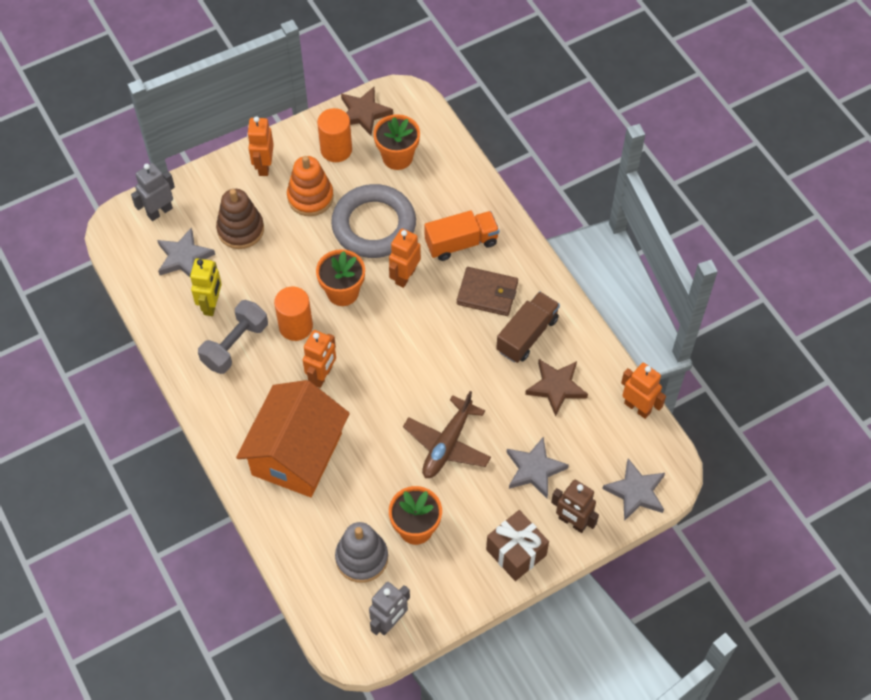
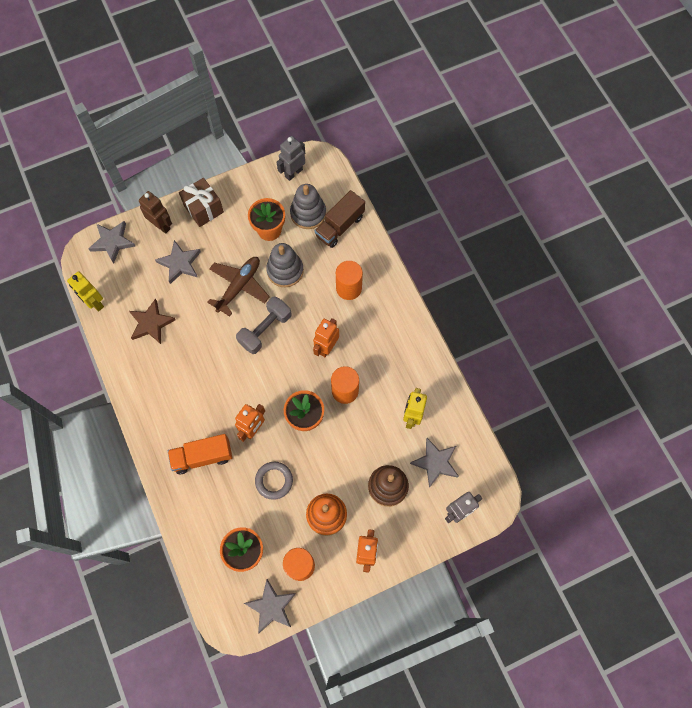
camera: 175 degrees left, 10 degrees up
(235, 345) = (393, 378): grey dumbbell -> grey dumbbell (265, 330)
(297, 454) = (348, 288): orange house -> orange cylinder
(363, 113) = (271, 607): brown star -> grey star
(374, 225) = (274, 481): grey ring -> grey ring, size x0.52
(386, 471) = (285, 271): none -> grey stacking toy
(487, 293) = (189, 407): brown wallet -> none
(527, 335) = (164, 368): brown truck -> brown truck (340, 226)
(637, 407) = (95, 303): orange robot -> yellow robot

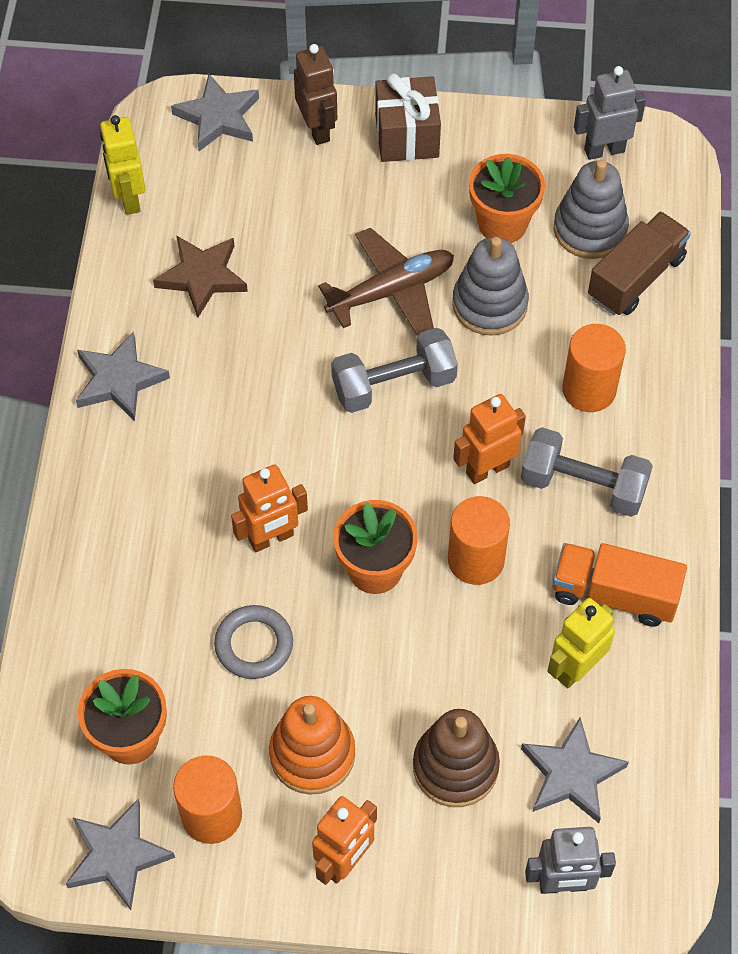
camera: 30 degrees right, 10 degrees down
(180, 263) = (311, 204): grey star -> grey star (119, 380)
(202, 457) = (154, 538): orange truck -> orange truck (614, 594)
(340, 226) = (636, 277): brown truck -> brown truck turned 150 degrees clockwise
(370, 333) = (583, 485): none -> grey dumbbell

